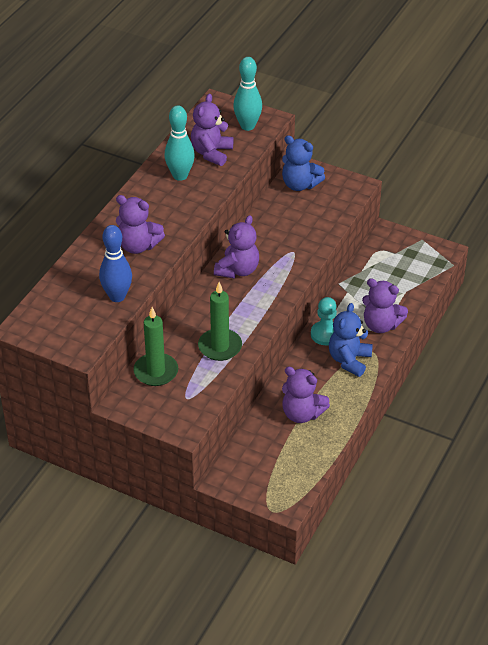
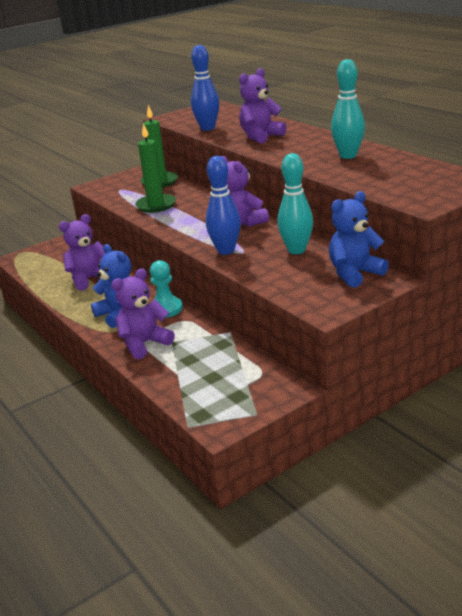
camera: 120 degrees right, 15 degrees down
(211, 153) = (376, 171): purple teddy bear -> none
(247, 126) = (417, 191): turquoise bowling pin -> turquoise bowling pin (296, 250)
(295, 261) = (226, 251): none -> blue bowling pin

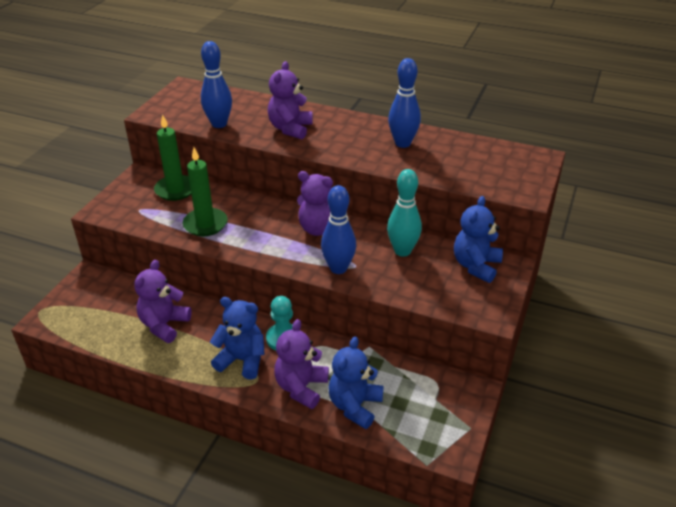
camera: 35 degrees left, 10 degrees up
(173, 368) = (355, 406): none -> blue teddy bear
(348, 156) = (402, 143): turquoise bowling pin -> blue bowling pin

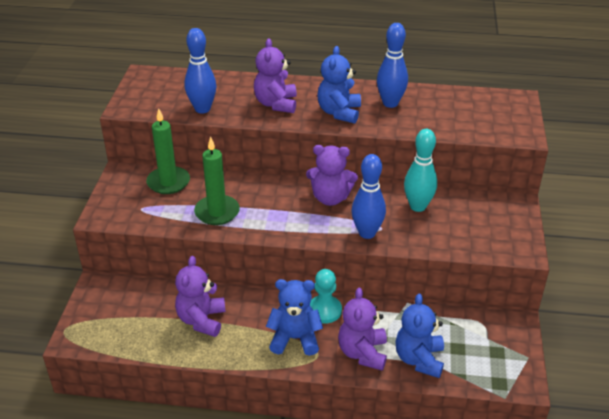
camera: 15 degrees left, 0 degrees up
(476, 266) = (489, 209): blue teddy bear -> blue teddy bear (339, 112)

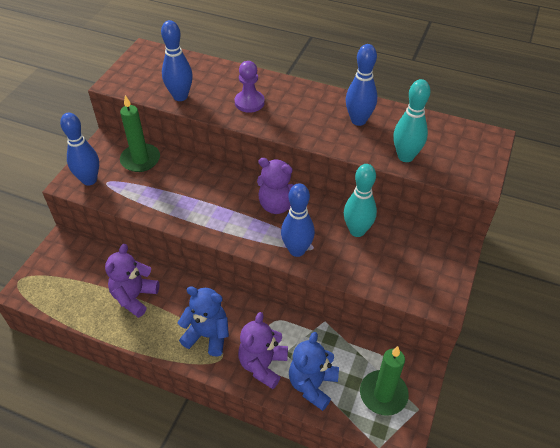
camera: 15 degrees right, 10 degrees up
(121, 210) = (89, 180): none -> blue bowling pin
(217, 212) = (170, 199): green candle -> green candle (383, 394)
(276, 104) = (249, 102): purple teddy bear -> purple pawn
(324, 310) = (245, 312): turquoise pawn -> none
(339, 112) = (304, 122): blue teddy bear -> none
(448, 126) = (405, 156): none -> turquoise bowling pin

